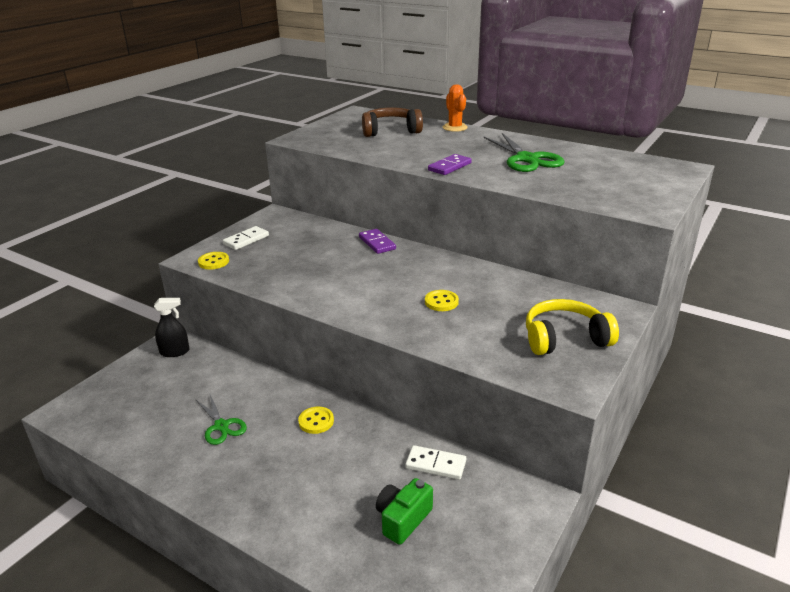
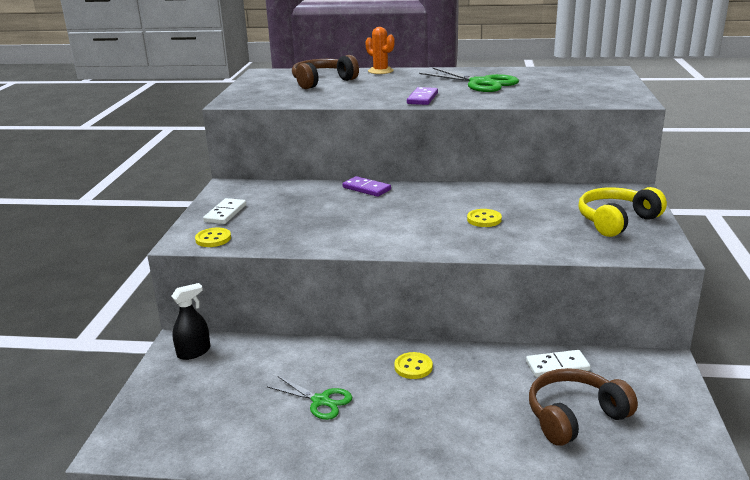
camera: 25 degrees left, 5 degrees down
(403, 519) = (575, 416): green camera -> brown headphones

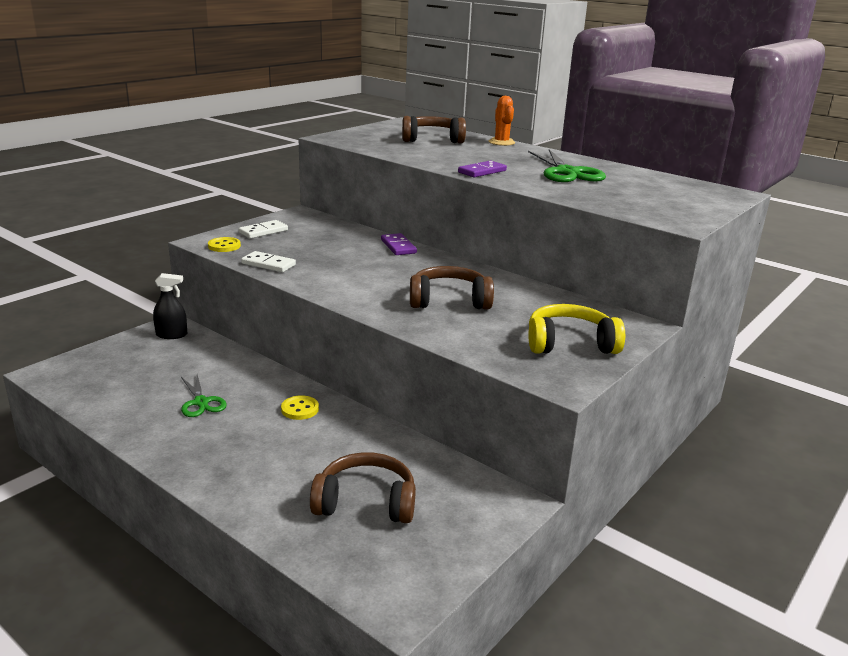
camera: 30 degrees right, 0 degrees up
(484, 219) = (449, 301): yellow button -> brown headphones
(557, 366) = (414, 460): white domino -> white domino (268, 264)

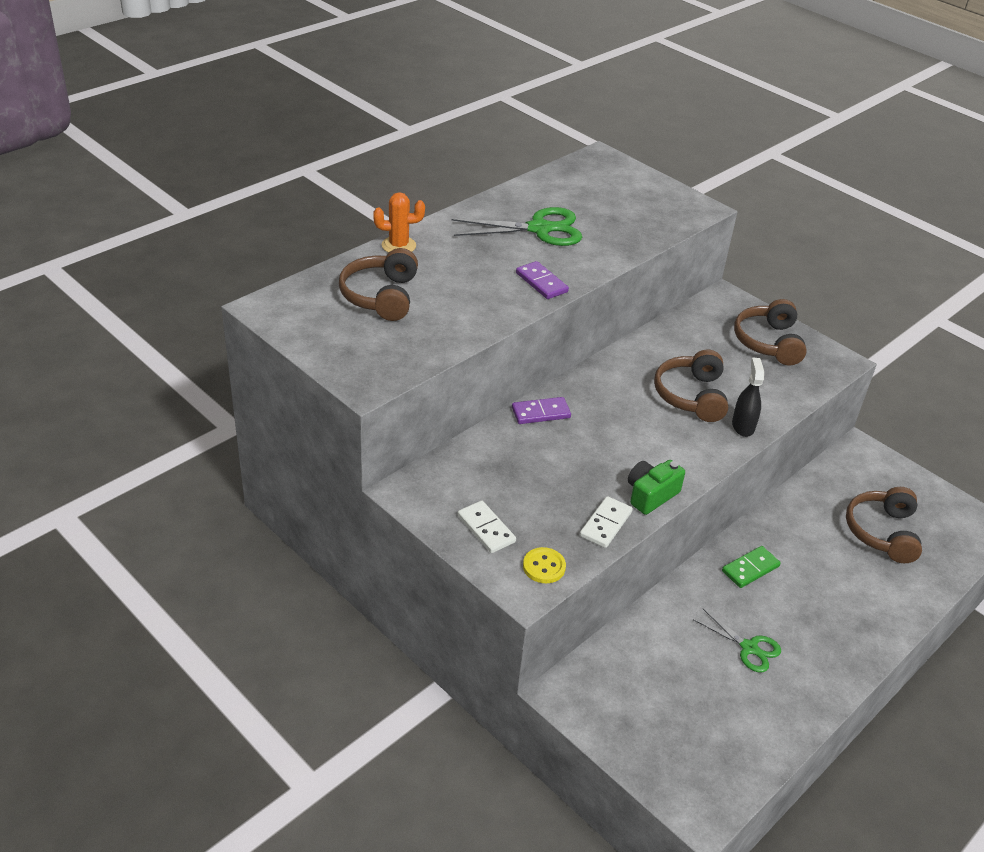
camera: 85 degrees left, 15 degrees up
(172, 335) = (591, 690): black spray bottle -> black spray bottle (743, 426)
(201, 402) = (749, 648): green scissors -> green scissors turned 60 degrees clockwise
(300, 409) = (750, 568): yellow button -> green domino
(304, 280) = (651, 495): none -> green camera
(570, 344) = (768, 342): yellow headphones -> brown headphones

